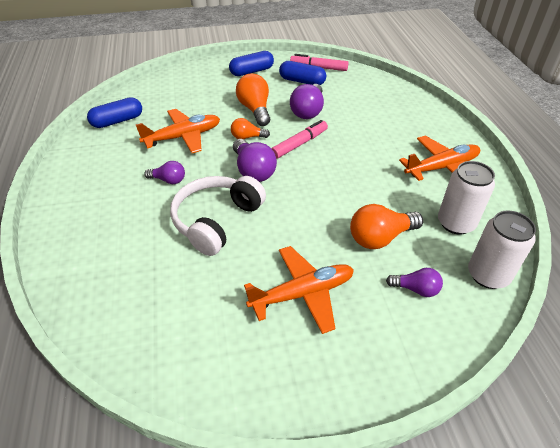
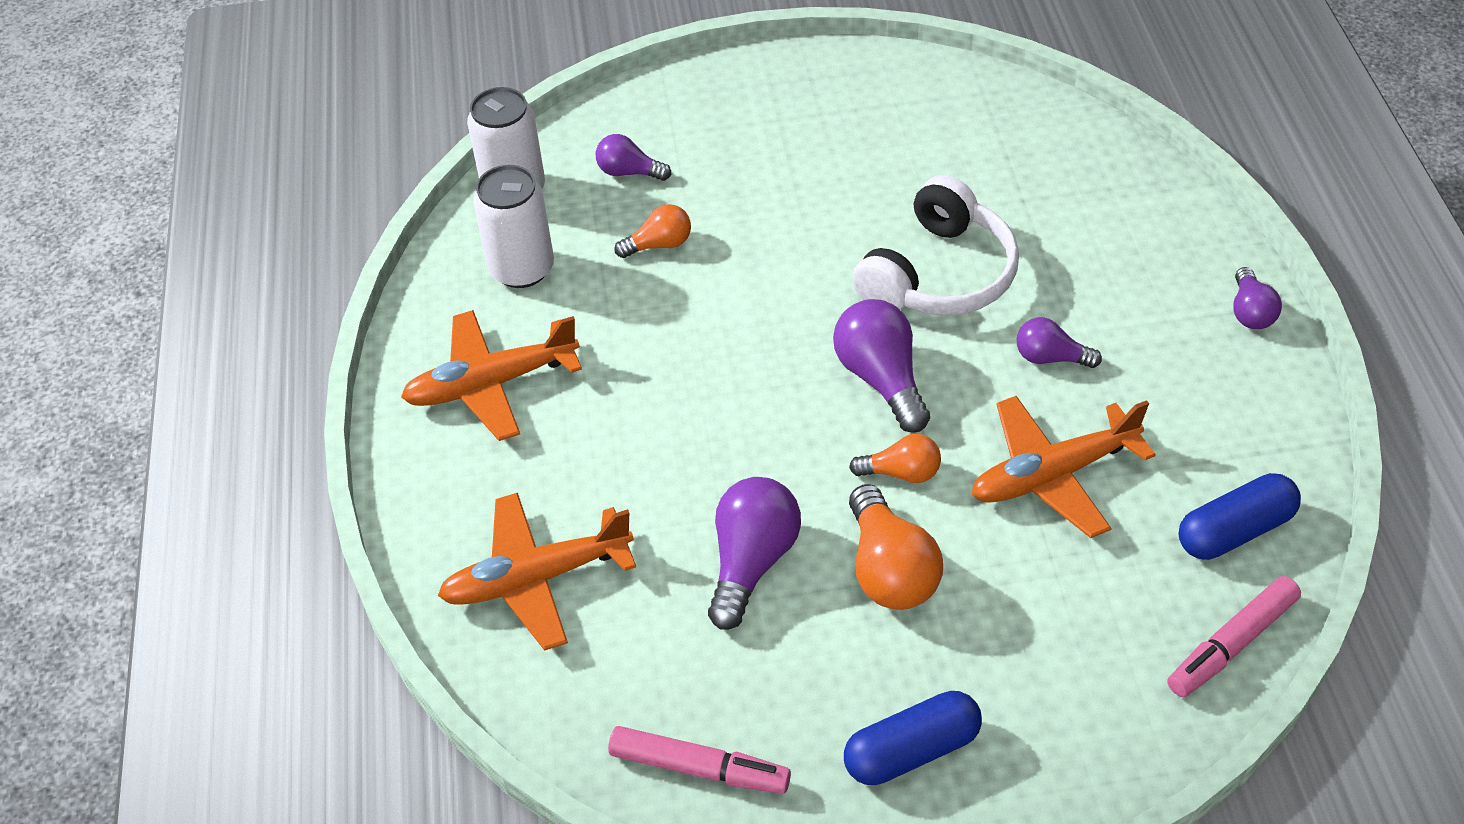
camera: 175 degrees left, 5 degrees up
(56, 202) = (1250, 312): none -> purple light bulb
(299, 144) = (780, 451): pink marker -> pink marker (1231, 644)
(302, 81) = (757, 694): blue capsule -> none
(303, 294) = (794, 166): orange plane -> orange plane (536, 578)
(380, 238) = (659, 244): orange light bulb -> orange light bulb, size x0.60

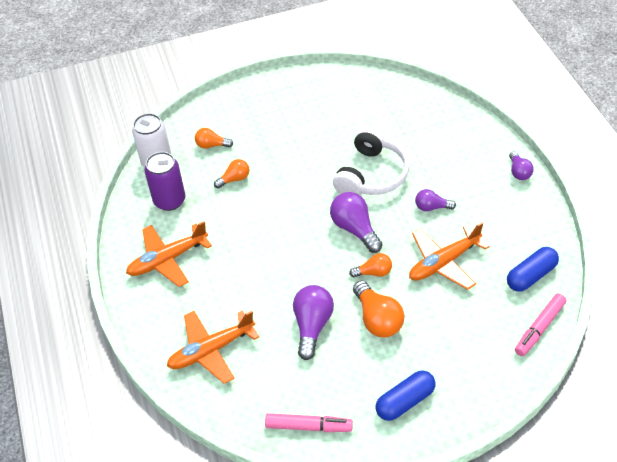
camera: 10 degrees left, 0 degrees up
(522, 269) = (169, 200): white can -> purple can
(629, 172) = (212, 145): purple light bulb -> orange light bulb

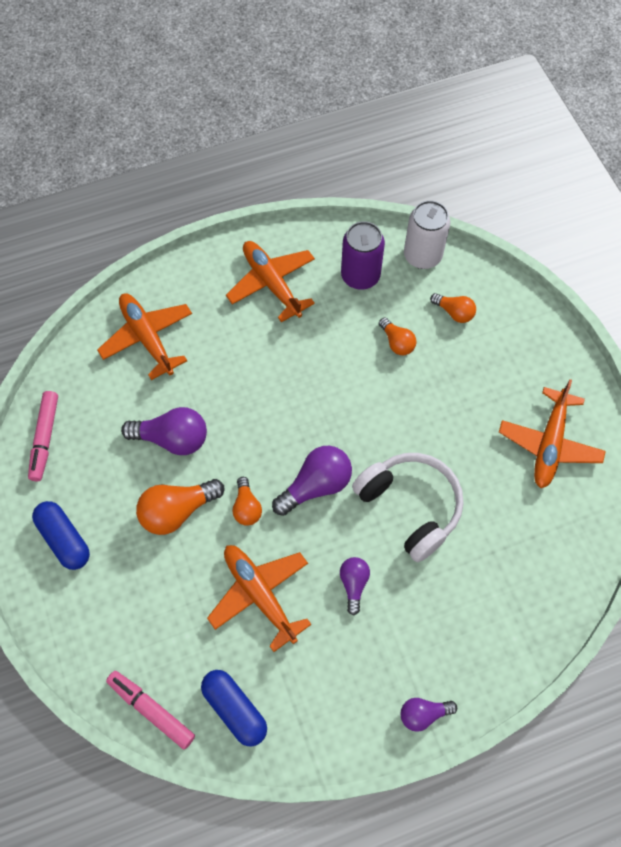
camera: 85 degrees right, 15 degrees up
(212, 145) = (454, 312): orange light bulb -> orange light bulb turned 120 degrees clockwise
(323, 100) = (549, 444): none -> orange plane
(371, 175) = (410, 507): white headphones -> white headphones turned 150 degrees counterclockwise

